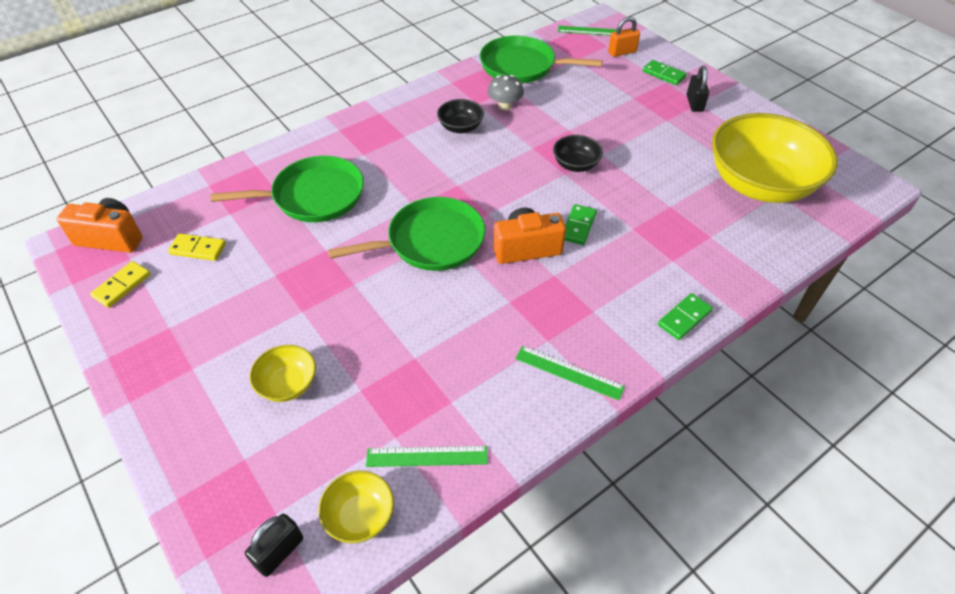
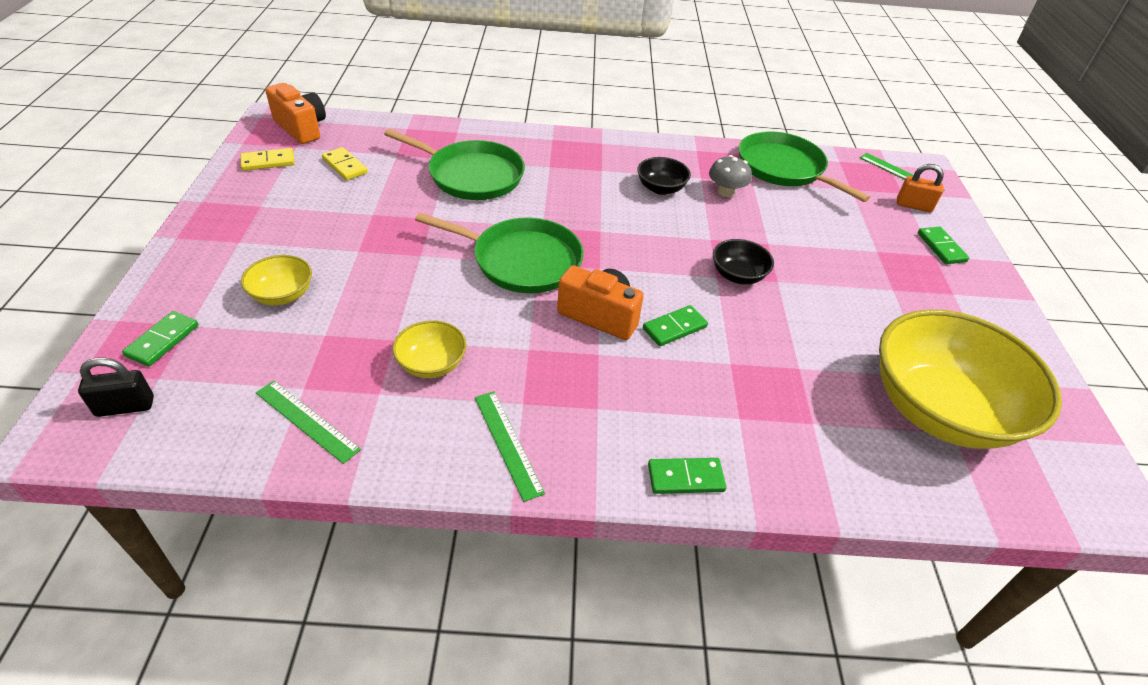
camera: 35 degrees right, 5 degrees down
(239, 485) = (163, 341): none -> green domino
(360, 516) = (205, 425): yellow bowl -> yellow bowl (431, 364)
(694, 103) = (948, 291): black padlock -> none

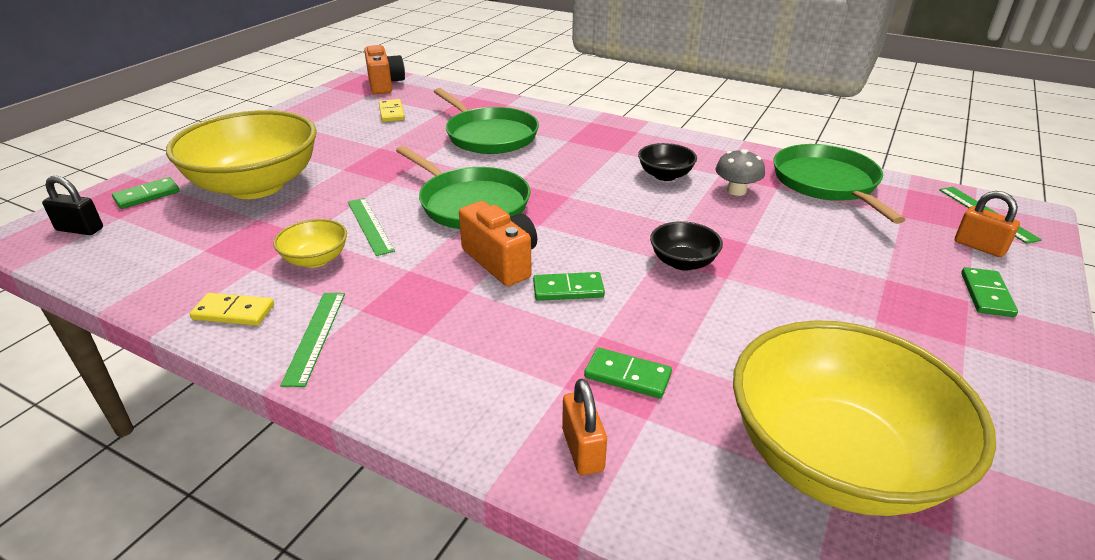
camera: 30 degrees right, 10 degrees down
(268, 162) = (338, 101): yellow domino -> yellow domino (234, 312)
(282, 295) = (256, 186): yellow bowl -> yellow bowl, size x2.30
(307, 420) = (182, 272): green ruler -> green ruler (370, 225)
(685, 478) = (451, 421): green domino -> green domino (627, 376)
(792, 465) = (582, 450): none -> orange padlock

